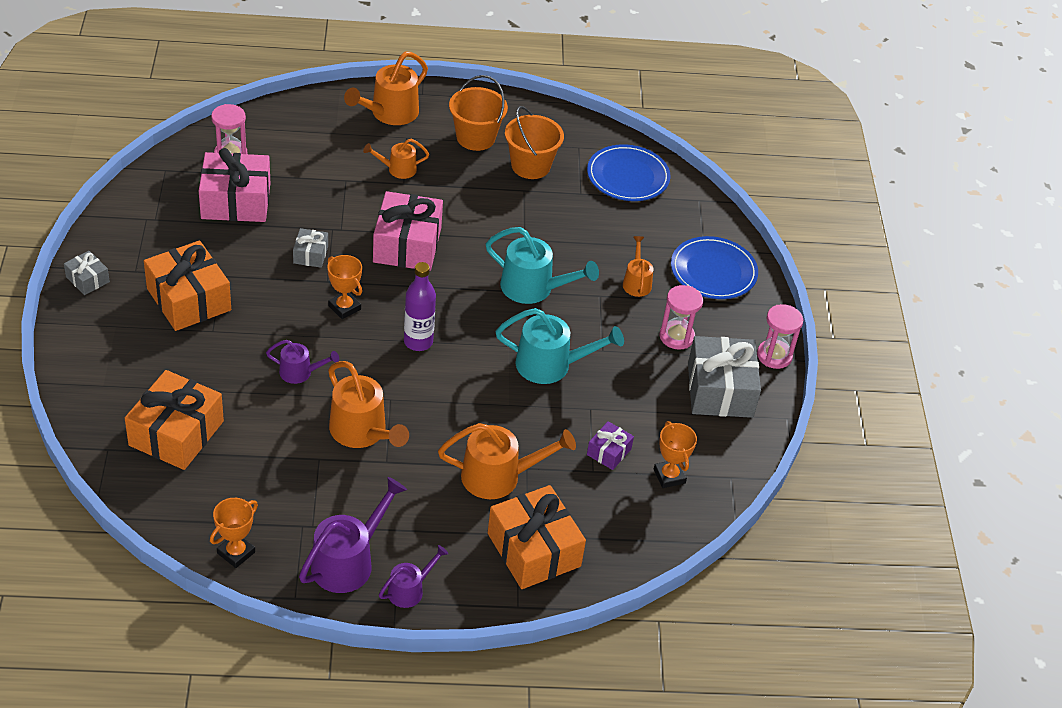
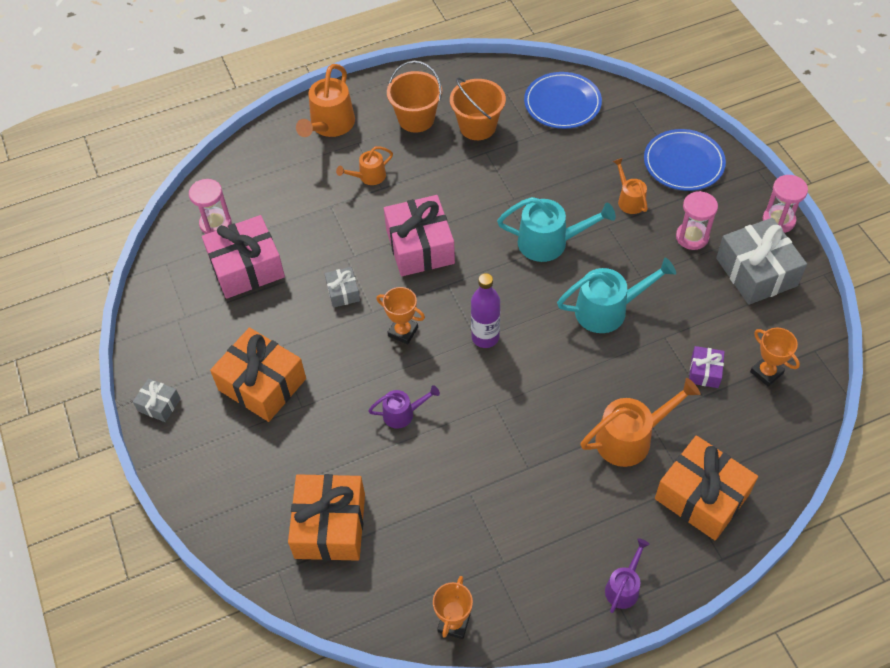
camera: 15 degrees left, 10 degrees up
(348, 561) = (555, 583): purple watering can -> none
(362, 432) = (491, 449): orange watering can -> none

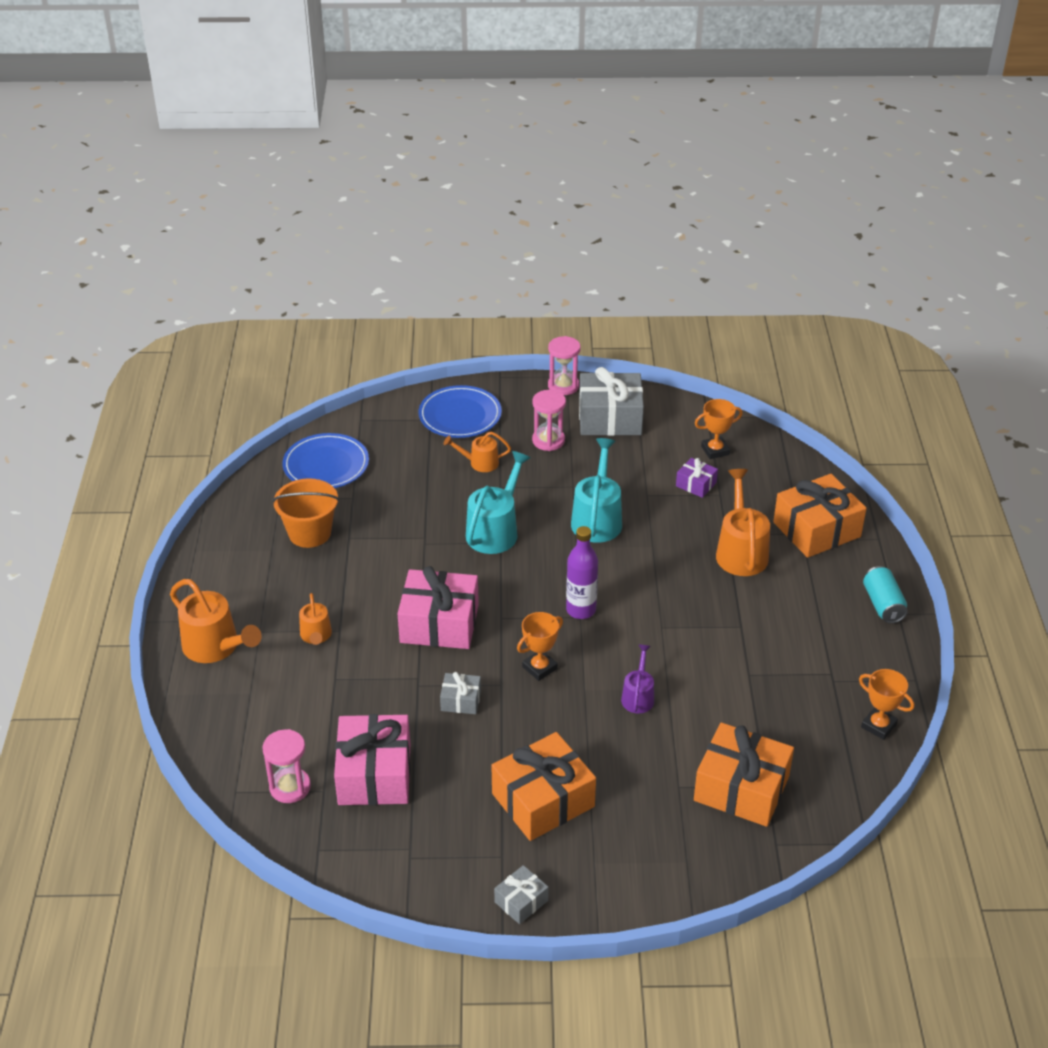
camera: 70 degrees left, 15 degrees down
(416, 119) = (262, 575): orange bucket -> none
(624, 587) = (883, 604): purple watering can -> turquoise can

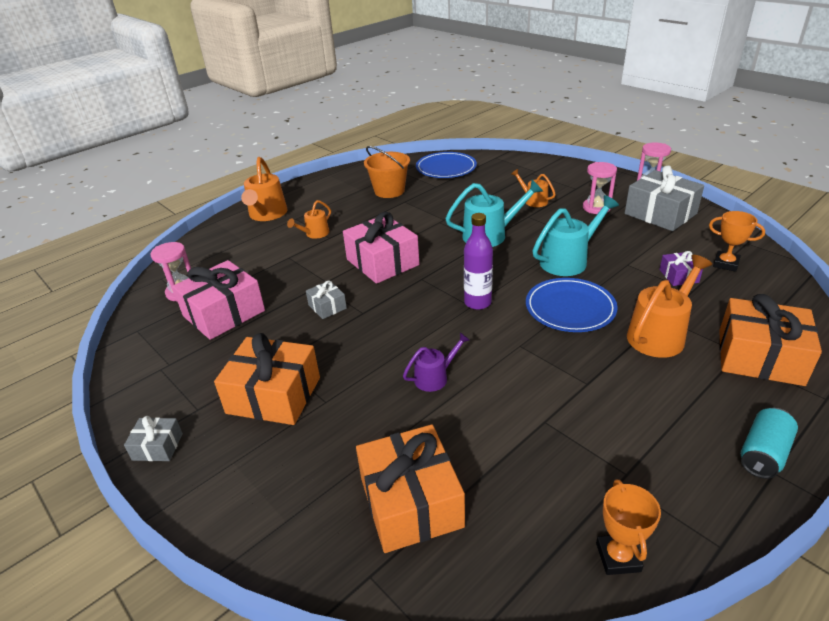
camera: 50 degrees right, 5 degrees down
(460, 415) = (556, 176): blue plate -> blue plate (570, 308)
(539, 668) = (399, 318): orange trophy -> none

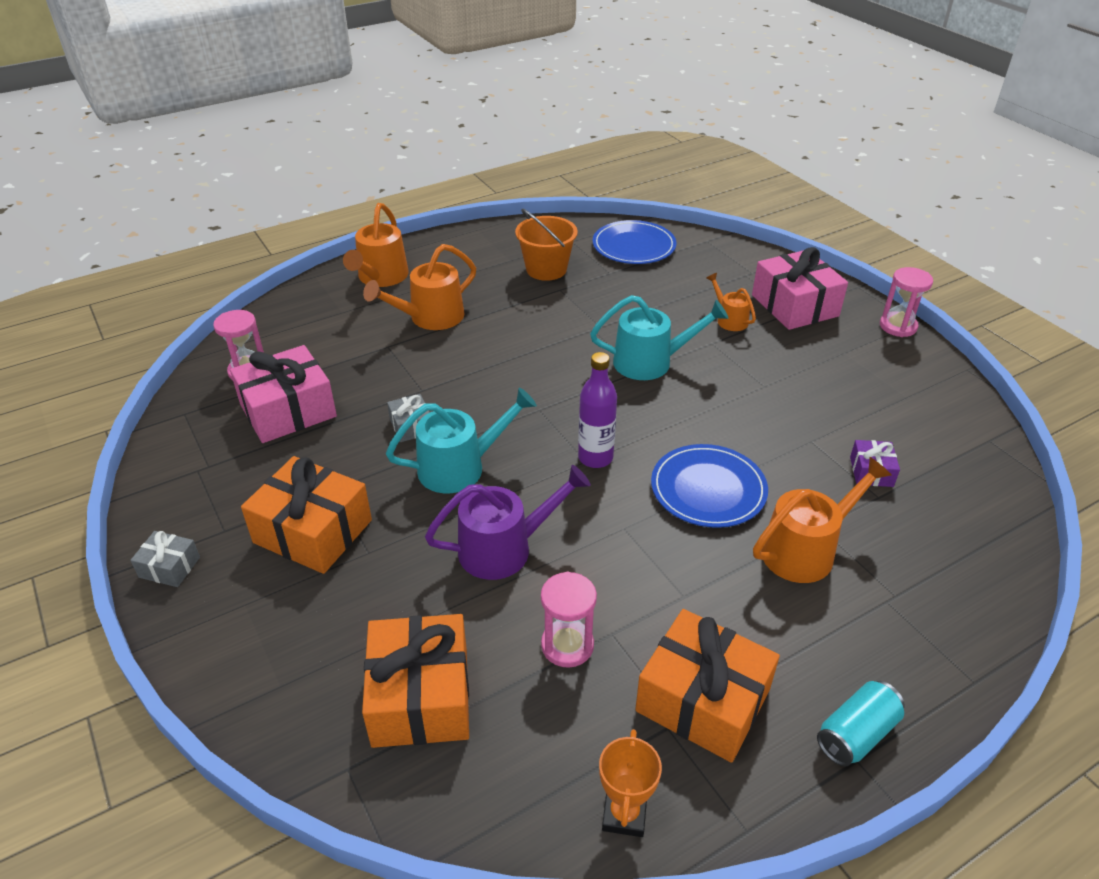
camera: 10 degrees right, 5 degrees up
(314, 234) = (430, 318): orange watering can -> orange watering can, size x1.74
(382, 262) = (499, 376): pink gift -> pink gift (794, 305)
(435, 377) = (505, 548): purple watering can -> purple watering can, size x1.74
(569, 260) = (737, 419): turquoise watering can -> turquoise watering can (461, 467)
(596, 208) = (809, 347): pink hourglass -> pink hourglass (567, 645)
(660, 214) = (892, 372): grey gift -> none
(725, 264) = (944, 466): orange trophy -> none
(760, 357) = (919, 608): orange gift -> orange gift (702, 700)

